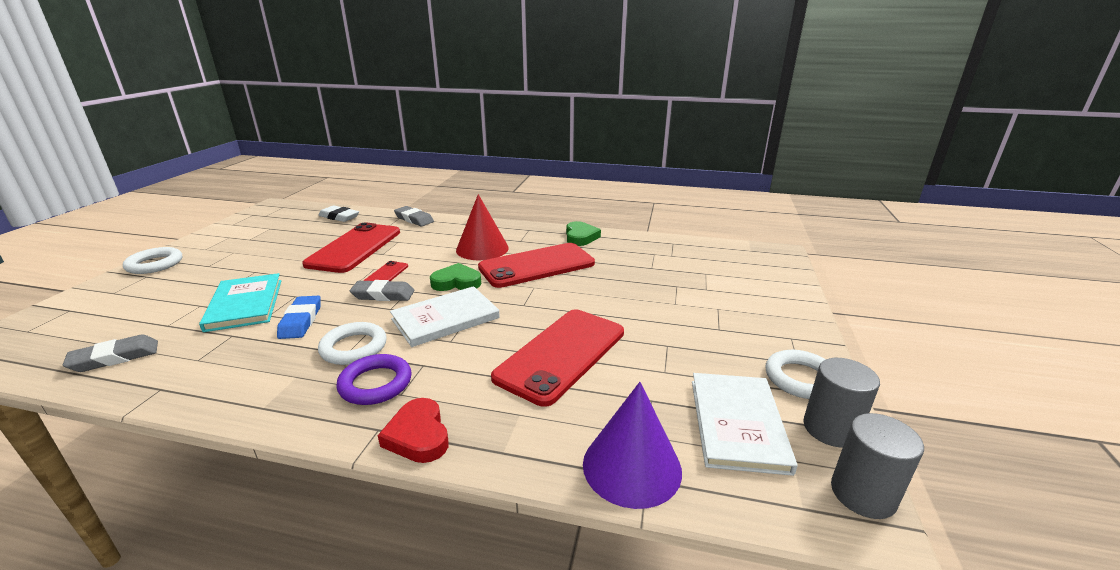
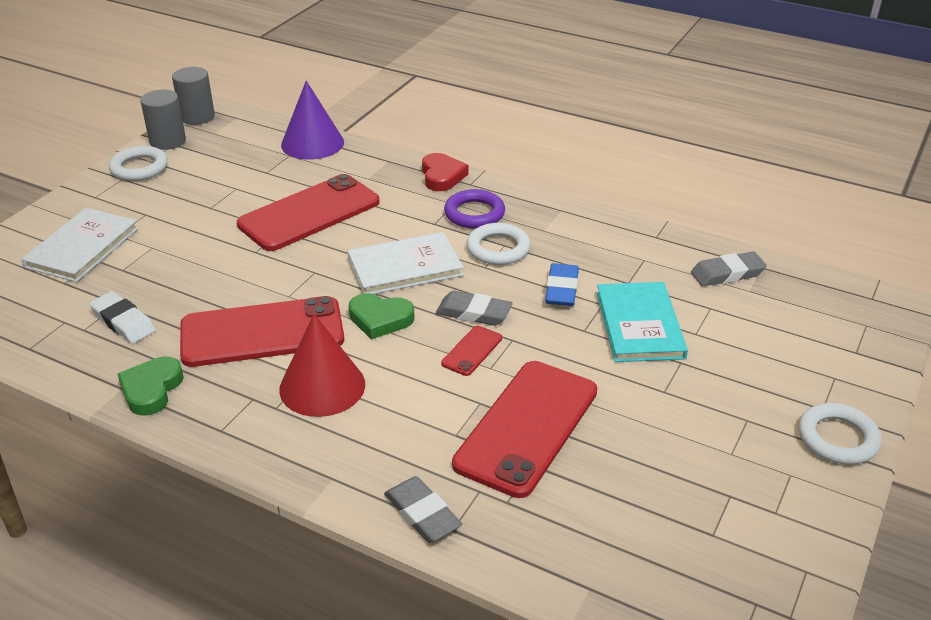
camera: 165 degrees left, 10 degrees up
(339, 217) = (582, 559): white eraser -> white eraser (123, 322)
(737, 424) = (223, 151): white book -> white book (82, 247)

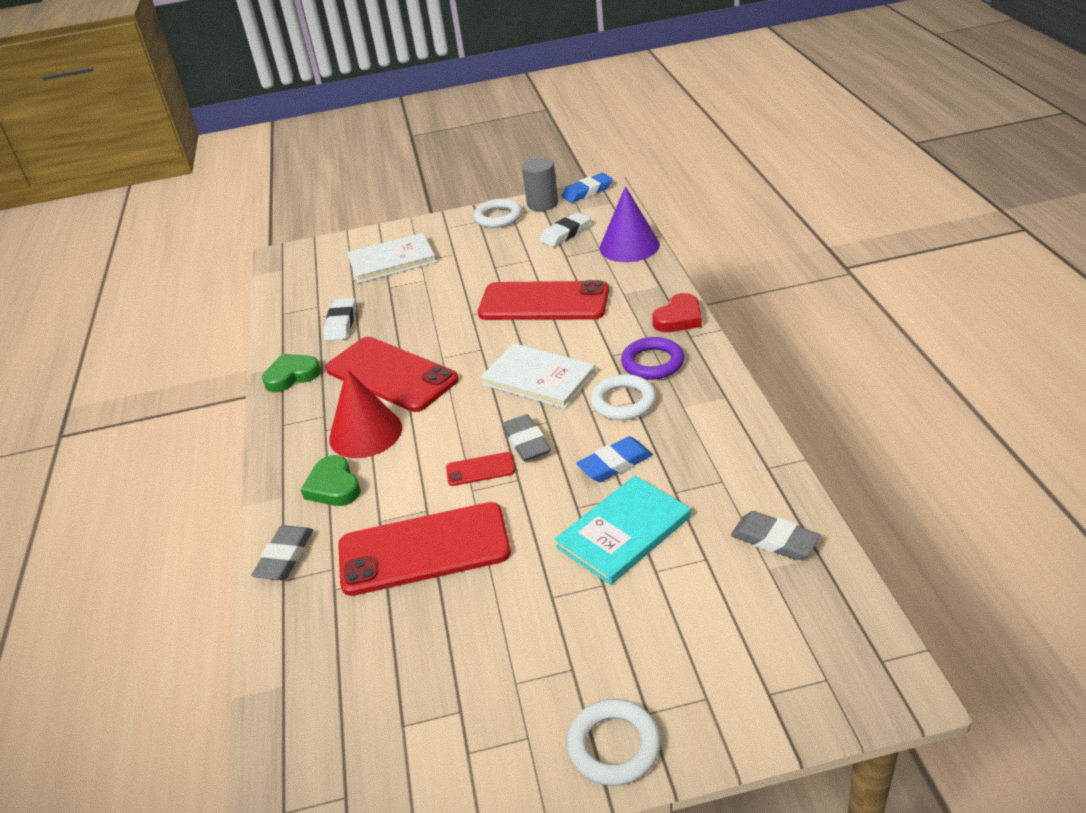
camera: 55 degrees right, 0 degrees up
(197, 117) = (587, 191): grey cylinder -> blue eraser
(235, 155) = (565, 233): none -> white eraser
(380, 319) = (465, 408): green heart -> green heart (333, 486)

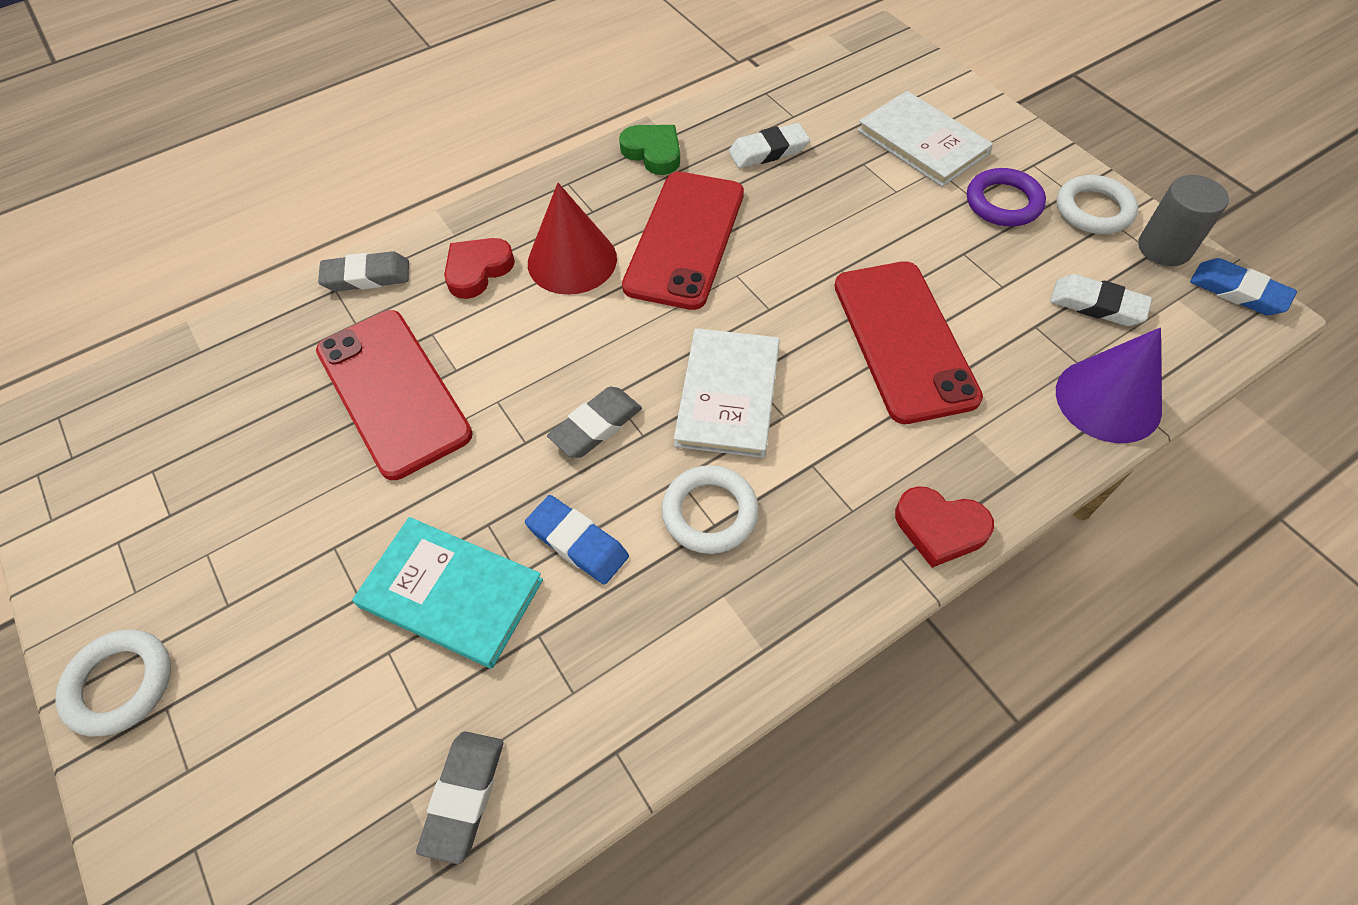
camera: 65 degrees right, 20 degrees up
(333, 486) = (477, 270): green heart -> red heart
(480, 469) = (534, 396): red phone -> none
(652, 363) = (812, 524): purple ring -> purple ring (1003, 202)

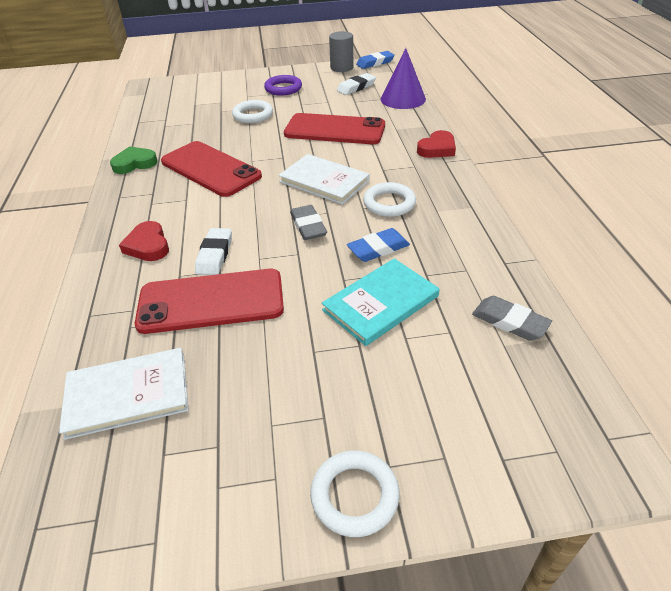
camera: 65 degrees left, 15 degrees down
(367, 276) = (95, 297): grey eraser -> none
(572, 260) = (182, 208): red cone -> none
(768, 151) = (180, 131): white eraser -> white eraser (215, 255)
(922, 142) = (226, 94): white book -> white book (128, 394)
(1093, 210) = (308, 73): white ring -> white ring (253, 115)

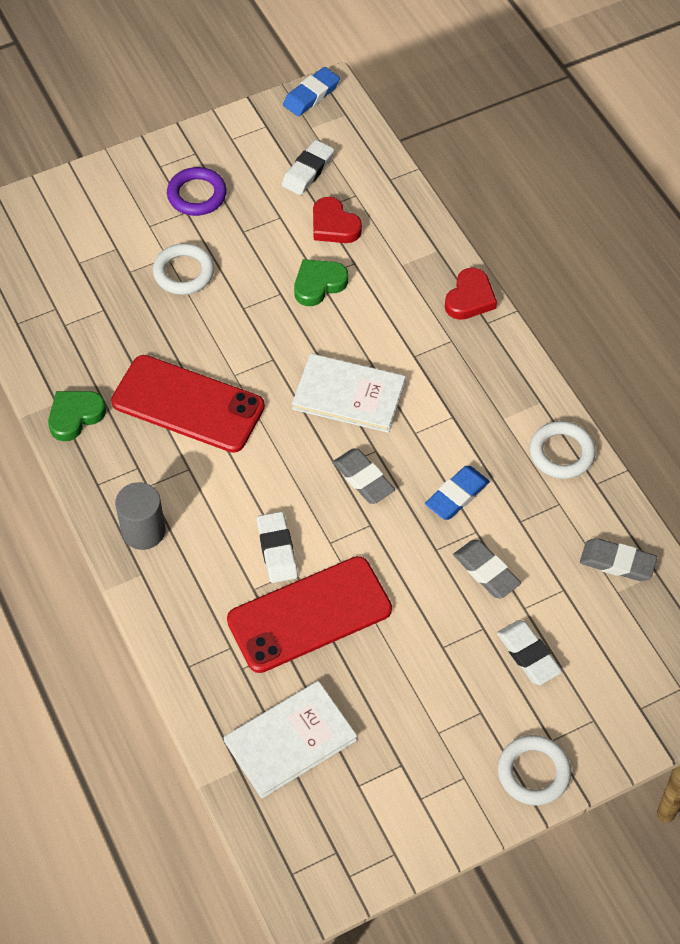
camera: 20 degrees left, 15 degrees up
(148, 245) = (189, 555): red heart -> red heart (334, 225)
(335, 130) = (318, 284): red phone -> green heart
(341, 68) = (263, 119): grey cylinder -> grey cylinder (143, 531)
(381, 303) = (486, 571): turquoise book -> grey eraser
(389, 203) = (443, 418): white ring -> white ring (561, 453)
(394, 377) = (528, 655): none -> white eraser
(403, 99) = (387, 189): purple cone -> none

